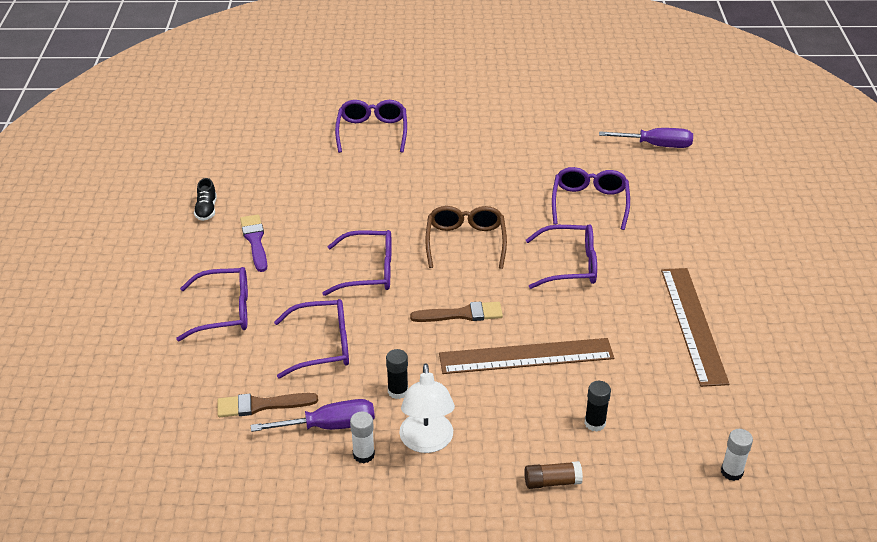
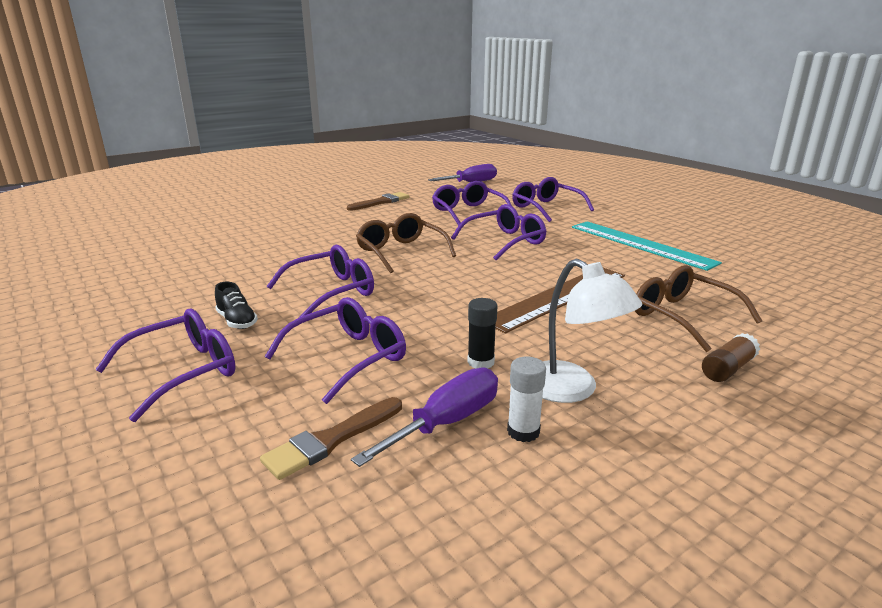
camera: 35 degrees left, 15 degrees down
(206, 210) = (81, 302): black shoe -> black shoe (237, 321)
(255, 241) = (171, 307): purple brush -> none
(372, 132) = (232, 219): purple glasses -> purple glasses (546, 208)
(461, 314) = (461, 291): brown brush -> brown brush (381, 202)
(595, 423) = (682, 316): black glue stick -> brown glasses
(693, 324) = (640, 244): brown ruler -> turquoise ruler
(731, 472) = (821, 306): white glue stick -> none

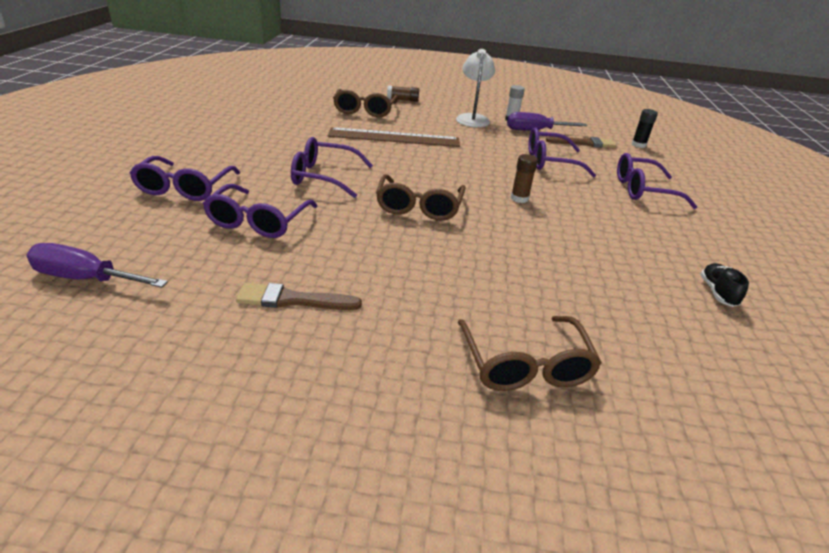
camera: 140 degrees left, 10 degrees up
(237, 321) = (601, 206): black shoe -> black shoe (717, 292)
(241, 220) = (525, 365): none -> brown glasses
(332, 291) = (519, 198): purple glasses -> brown glue stick
(481, 362) = (491, 136): black glue stick -> black glue stick (638, 145)
(640, 244) = (254, 134): turquoise ruler -> none

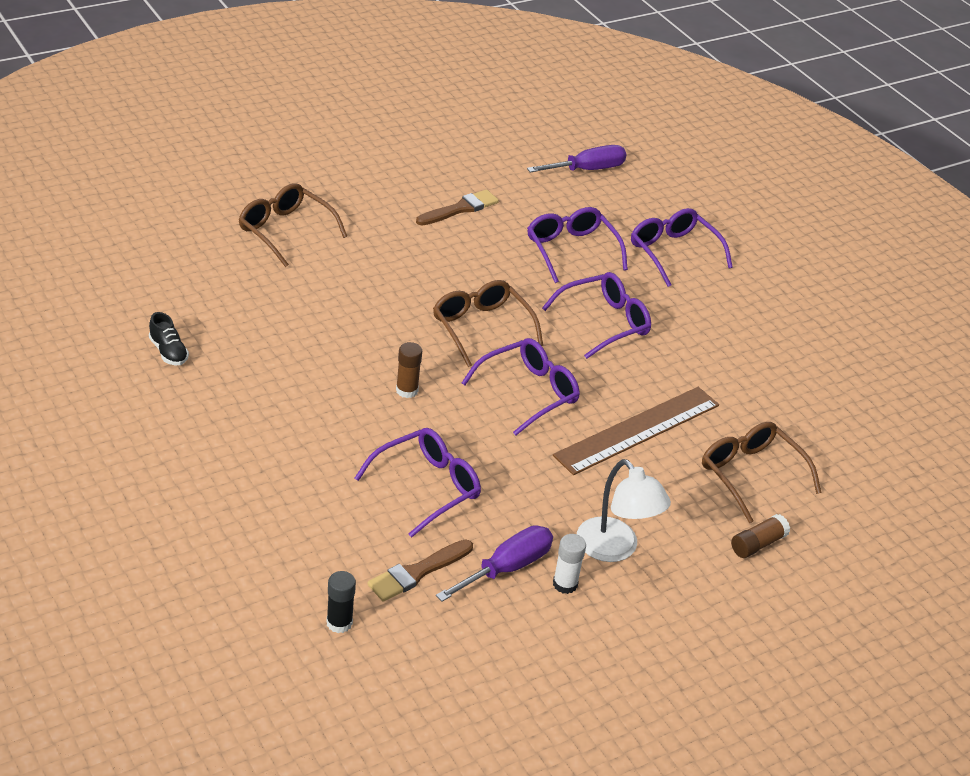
camera: 140 degrees right, 5 degrees up
(643, 190) = (285, 485): purple glasses -> purple glasses (529, 392)

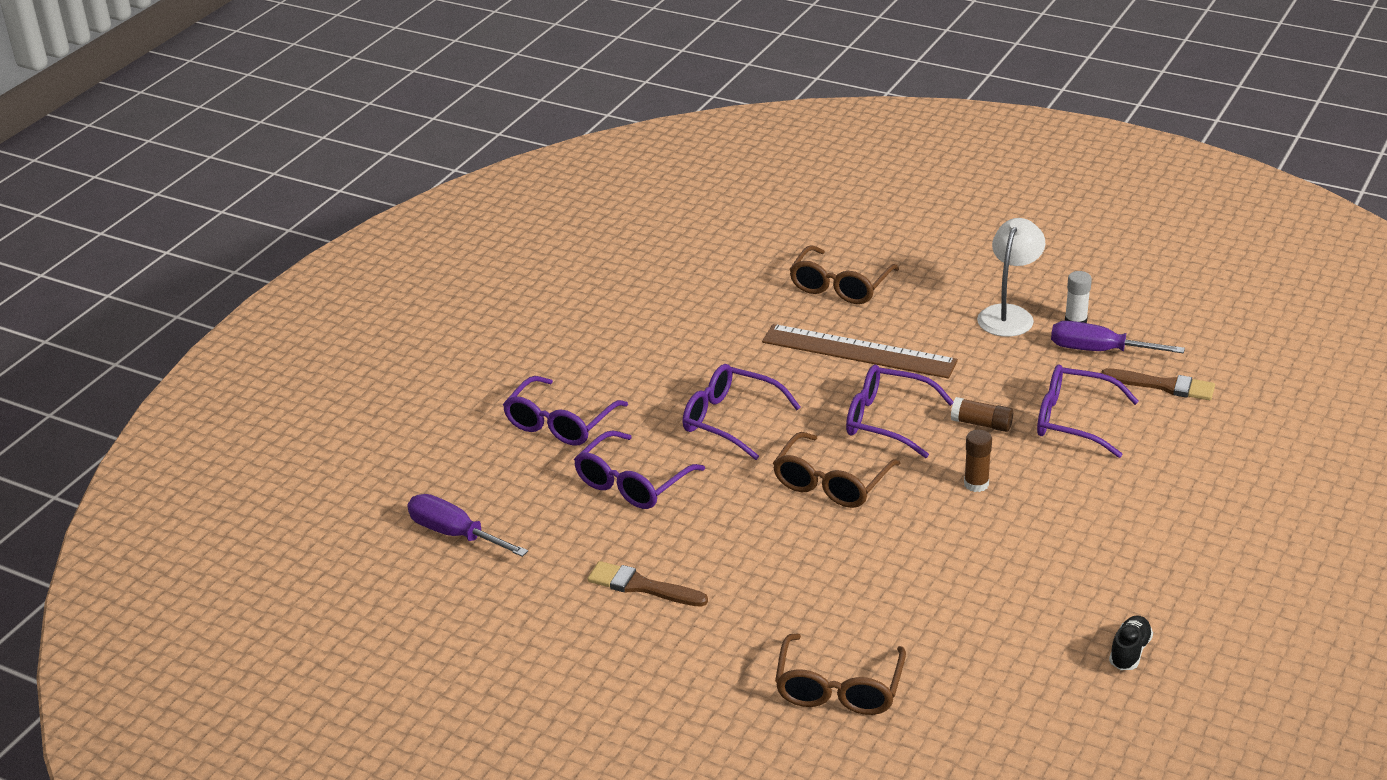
camera: 115 degrees left, 5 degrees down
(339, 623) = (1261, 397): black glue stick -> none
(757, 544) = (914, 261): brown glue stick -> brown glue stick (981, 424)

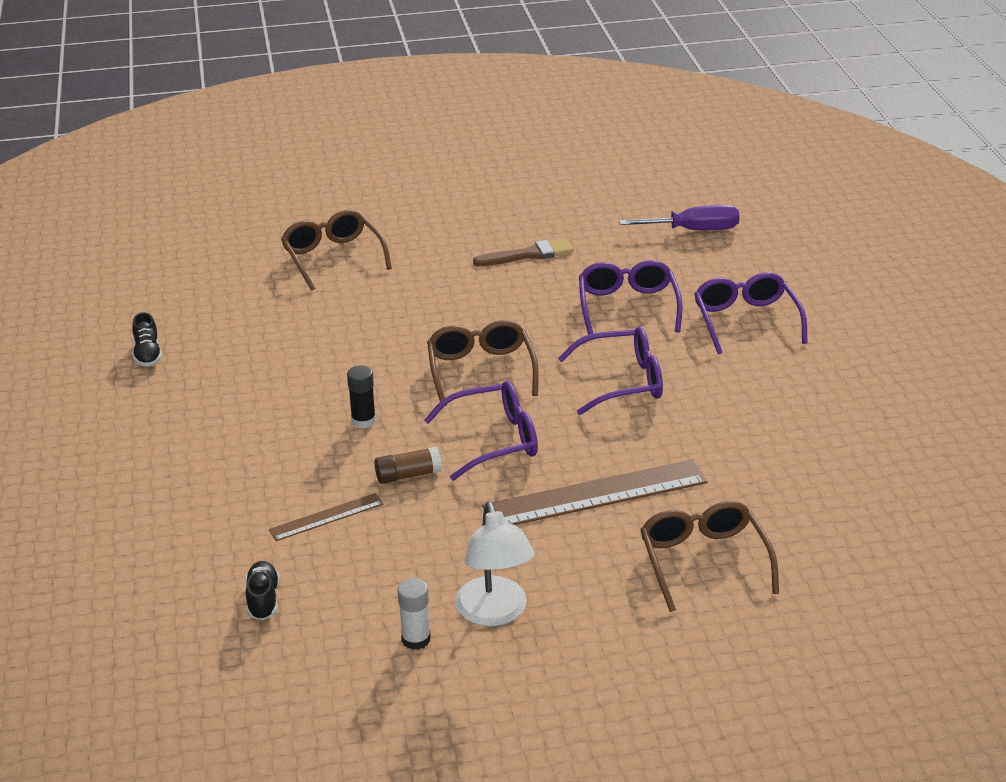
camera: 140 degrees right, 0 degrees up
(976, 484) = (363, 420): brown glue stick -> black glue stick
(1073, 420) = (326, 517): purple glasses -> brown ruler
(1098, 350) = (361, 612): purple screwdriver -> none
(1163, 386) = (263, 599): brown brush -> black shoe

